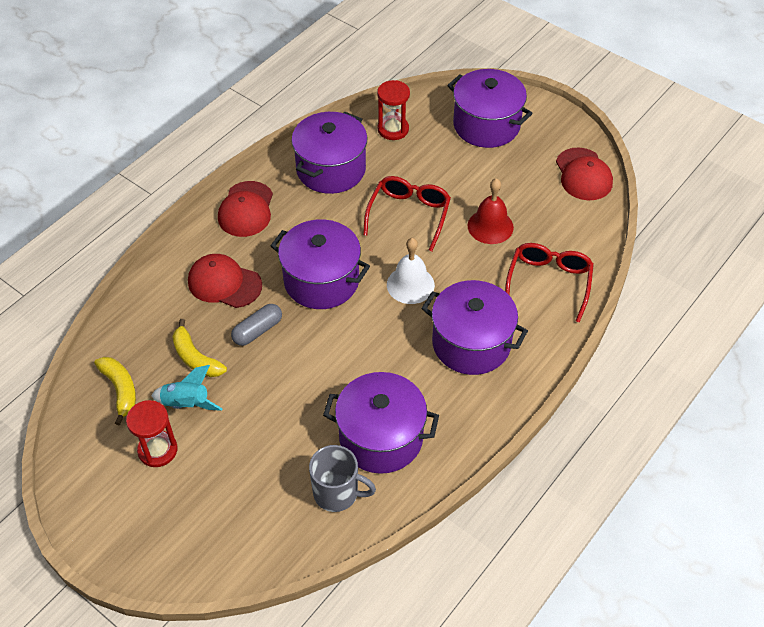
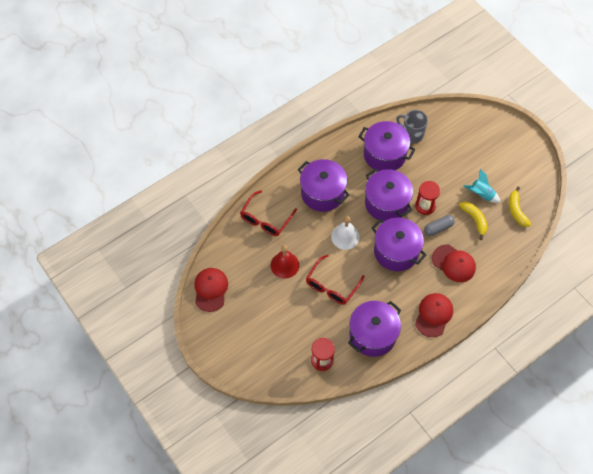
camera: 165 degrees left, 10 degrees up
(157, 450) = (497, 174): red hourglass -> red hourglass (425, 206)
(486, 125) = (256, 348): purple pot -> purple pot (386, 203)

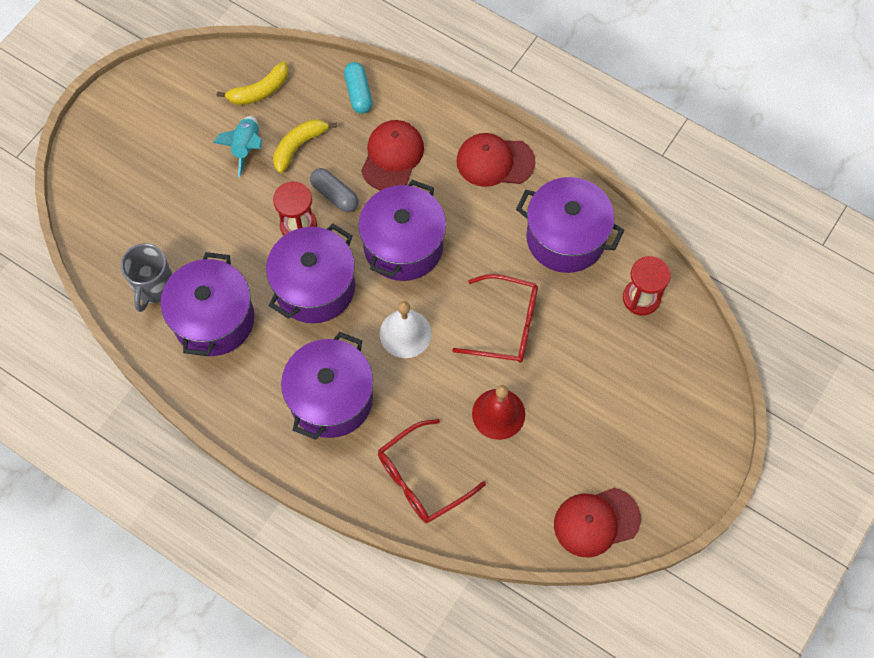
camera: 110 degrees left, 5 degrees up
(265, 219) = (421, 479): red glasses -> red glasses turned 135 degrees clockwise
(501, 259) = (358, 93): none -> turquoise capsule

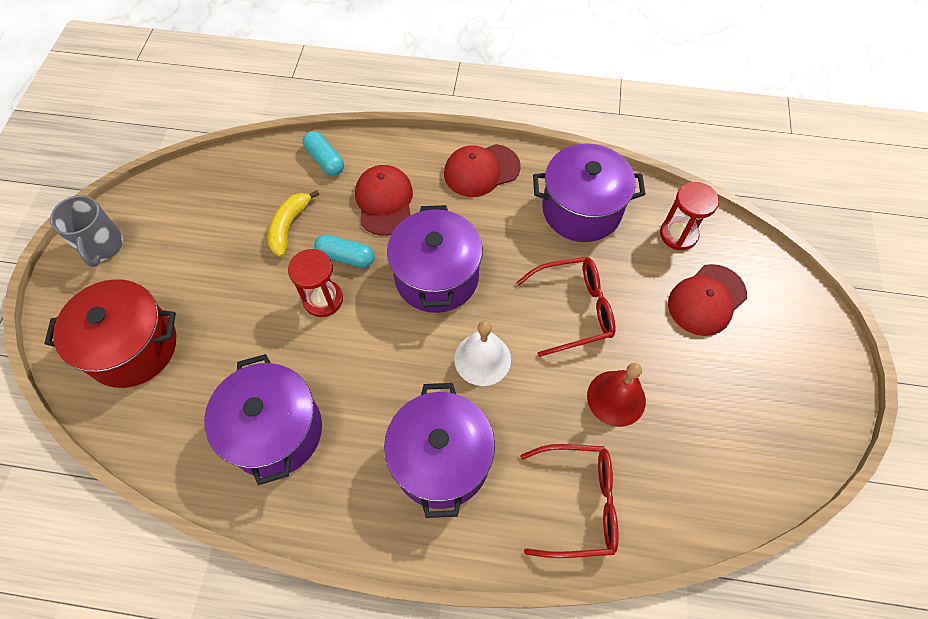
camera: 25 degrees left, 5 degrees down
(131, 202) = (133, 347): none -> red pot
(154, 286) = (193, 424): grey mug -> grey mug (102, 246)
(246, 148) = (236, 247): turquoise rocket -> none
(259, 91) = (227, 192): yellow banana -> none
(315, 287) = (368, 352): purple pot -> none
(335, 195) = (346, 257): grey capsule -> turquoise capsule
(421, 479) = (579, 503): red glasses -> red glasses turned 120 degrees counterclockwise
(596, 522) = (772, 464): red cap -> red cap (706, 300)

